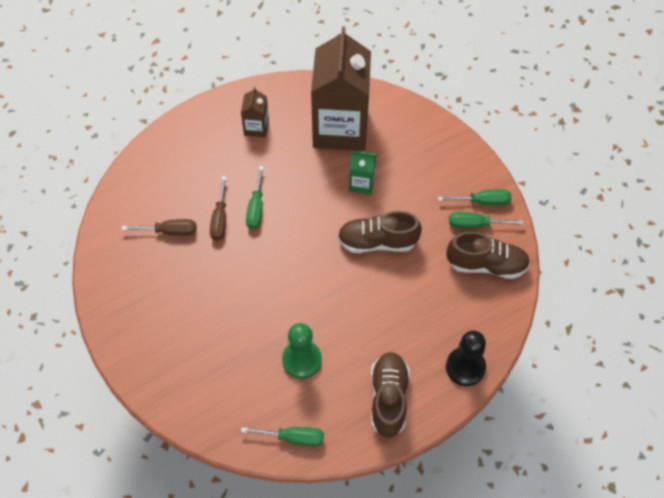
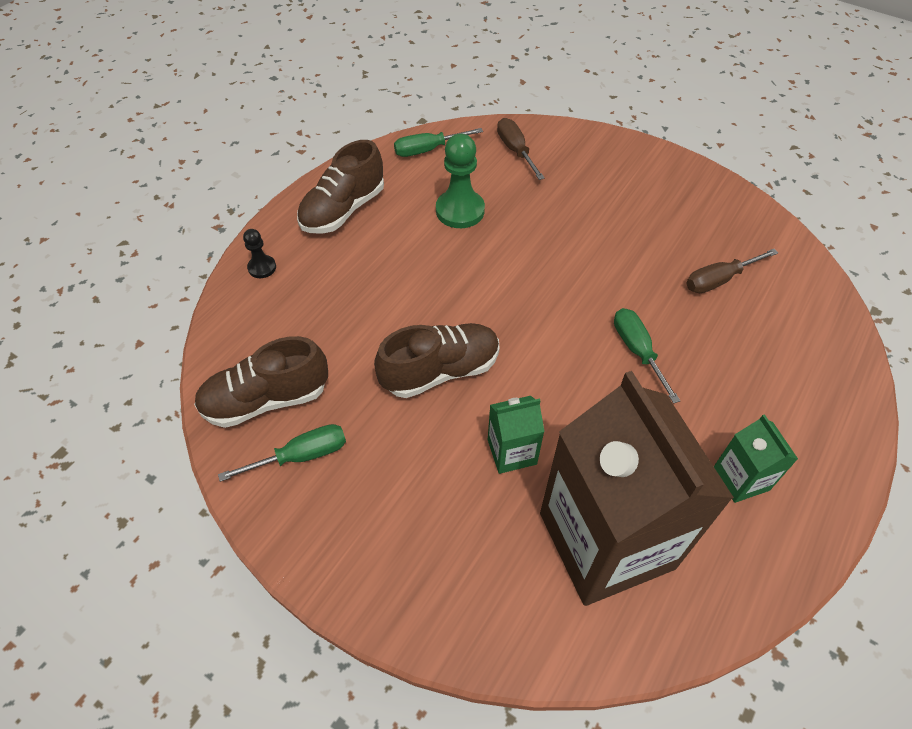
camera: 155 degrees right, 5 degrees down
(220, 219) = (672, 318): brown screwdriver -> brown screwdriver (516, 151)
(256, 127) = (741, 479): brown carton -> green carton
(388, 399) = (343, 210): brown shoe -> brown shoe turned 60 degrees clockwise
(465, 367) = (262, 267): black pawn -> black pawn, size x0.53
(482, 202) = (300, 501): green screwdriver -> none

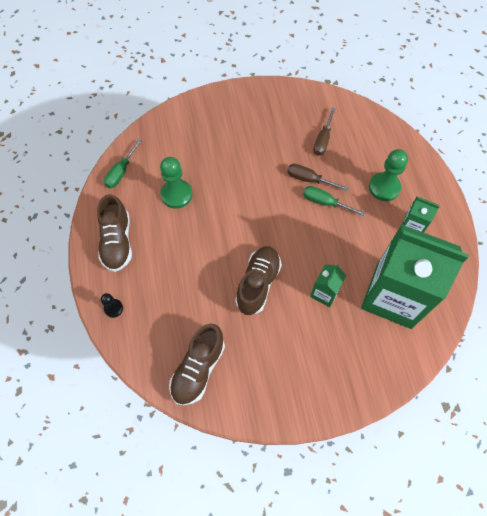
camera: 45 degrees left, 10 degrees up
(300, 456) = (244, 378): green screwdriver -> none
(516, 151) = (166, 138): brown screwdriver -> brown screwdriver (309, 180)
(606, 540) = (393, 296): brown carton -> green carton
(750, 398) = (384, 187): none -> green pawn

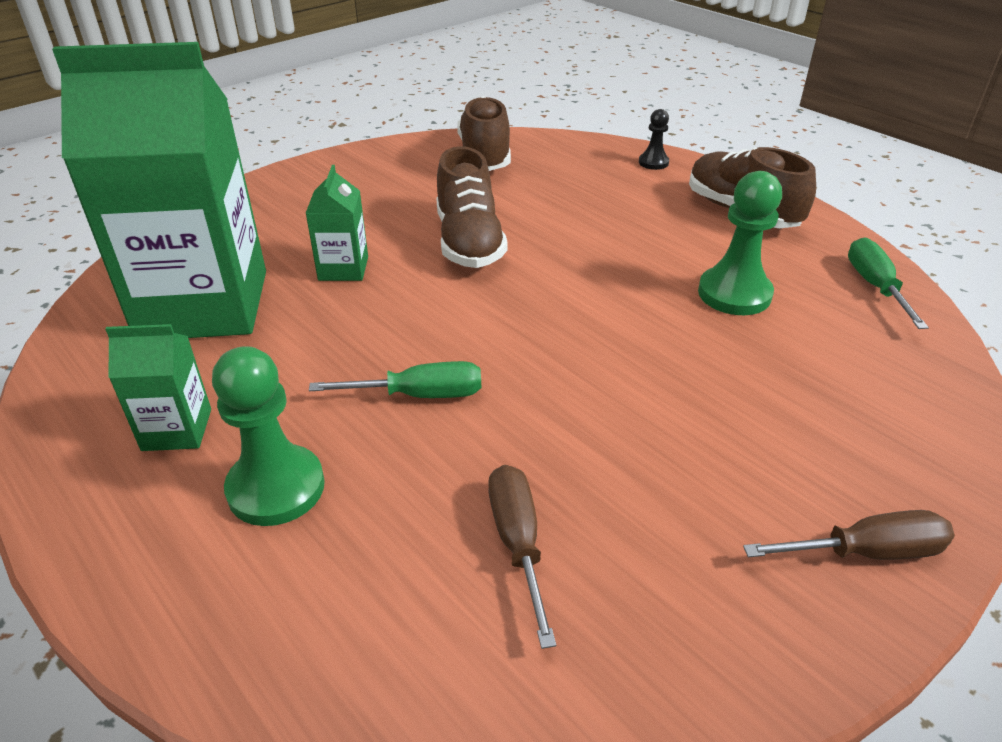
camera: 150 degrees right, 25 degrees down
(309, 180) = (488, 425): brown screwdriver -> brown screwdriver (865, 552)

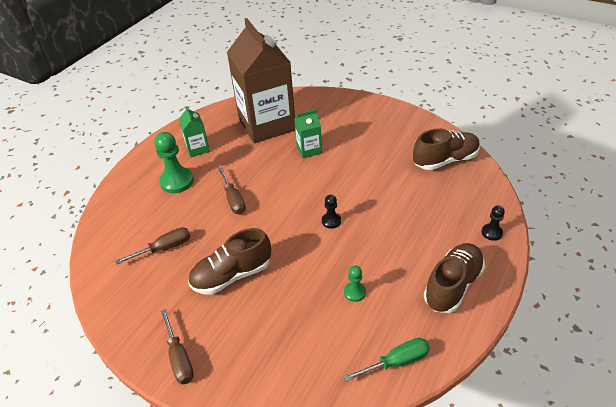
camera: 75 degrees right, 5 degrees up
(204, 305) = (267, 124): green carton -> brown carton
(418, 395) = (233, 199): green screwdriver -> brown screwdriver
(469, 242) = (351, 180): brown shoe -> brown shoe (232, 275)
(559, 283) = (331, 221): none -> black pawn
(734, 294) = (355, 292): green pawn -> green pawn, size x0.53

